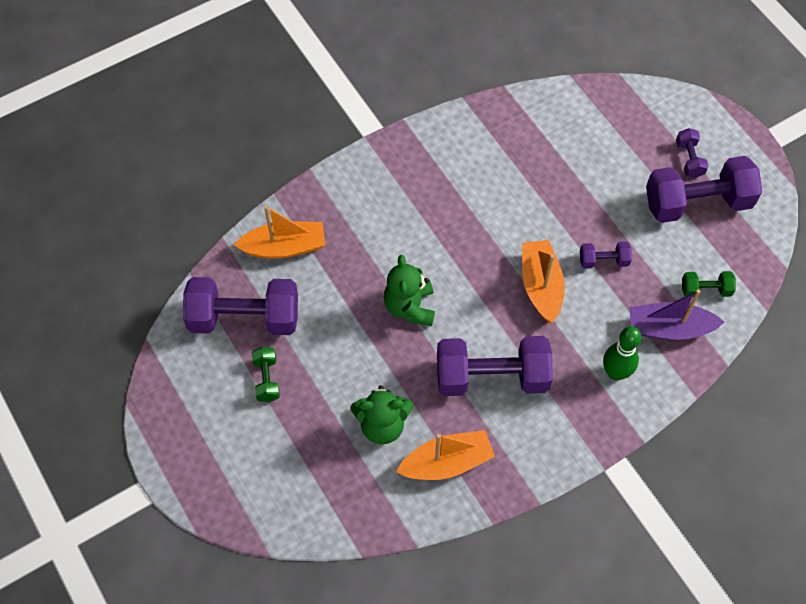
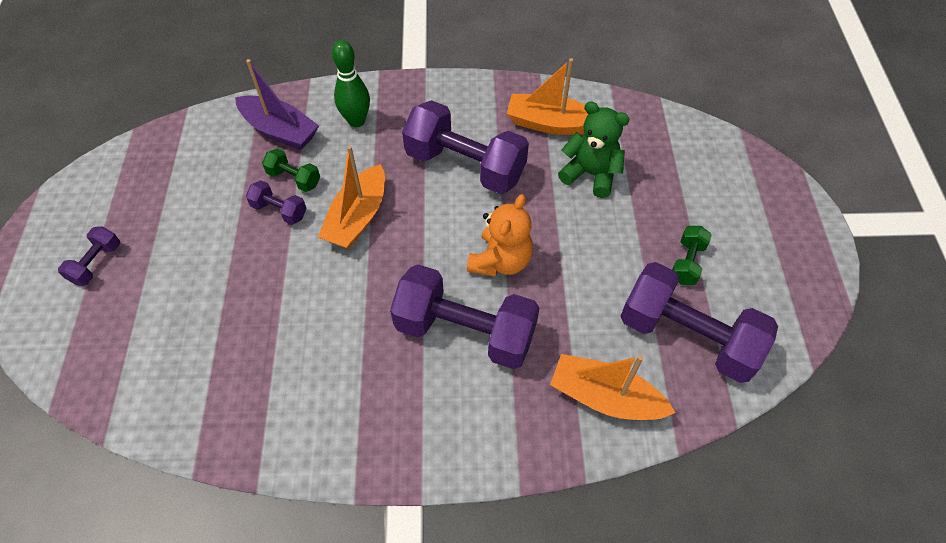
camera: 150 degrees left, 5 degrees down
(410, 307) = (500, 261): green teddy bear -> orange teddy bear
(697, 203) = (139, 218): purple dumbbell -> purple dumbbell (465, 331)
(705, 290) = (218, 144): green dumbbell -> green dumbbell (294, 178)

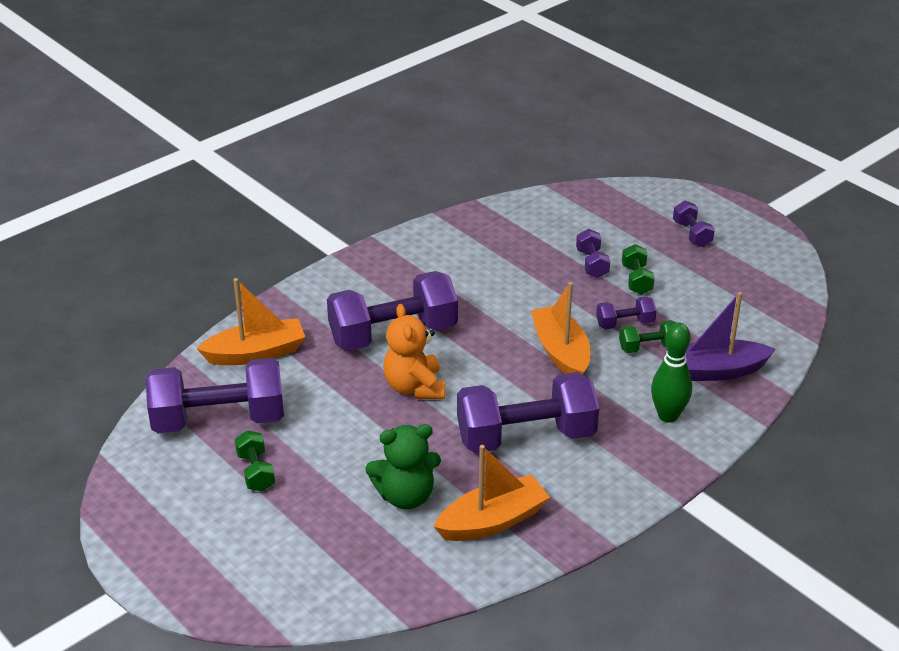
camera: 140 degrees right, 20 degrees down
(210, 247) = (636, 280): none -> green dumbbell
(216, 291) = (592, 264): none -> purple dumbbell

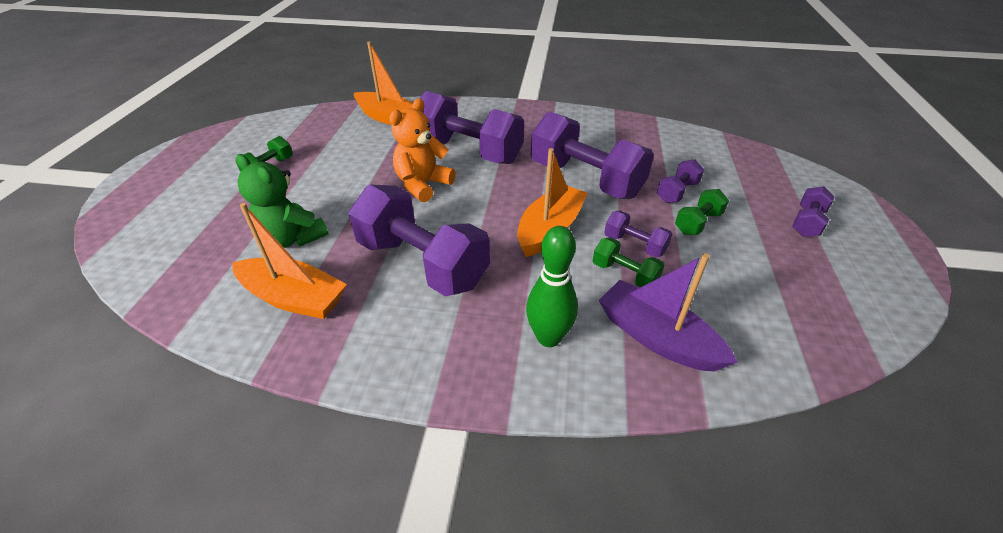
camera: 50 degrees right, 5 degrees up
(219, 420) = (310, 134): purple dumbbell -> purple dumbbell (585, 179)

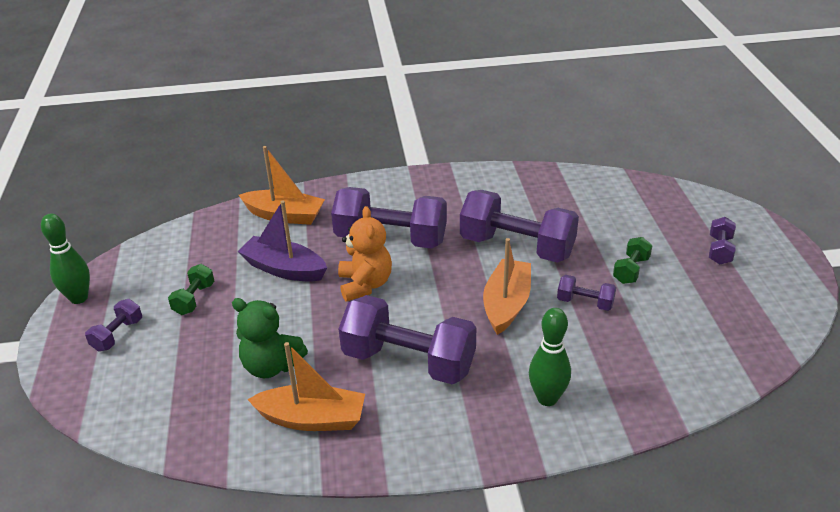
camera: 15 degrees left, 5 degrees down
(181, 149) = (79, 298): none -> green bowling pin
(423, 185) = (365, 284): orange teddy bear -> orange teddy bear turned 150 degrees clockwise
(624, 274) = (586, 331): green dumbbell -> none
(656, 337) = (630, 378): purple boat -> purple boat (284, 269)
(677, 192) = (603, 243): purple dumbbell -> purple dumbbell (117, 335)

